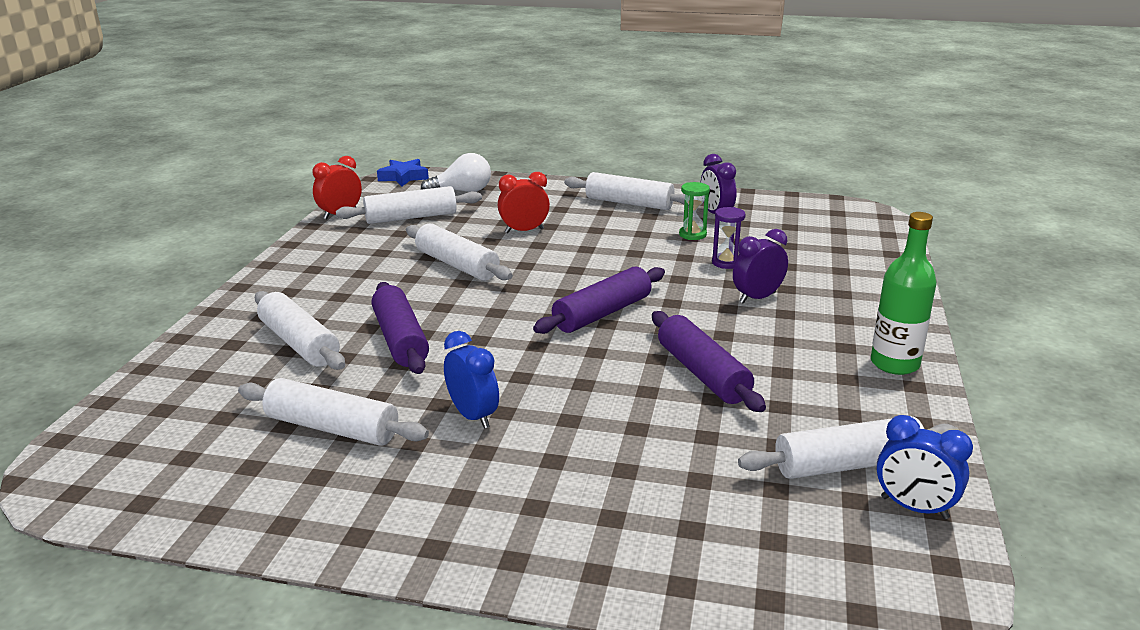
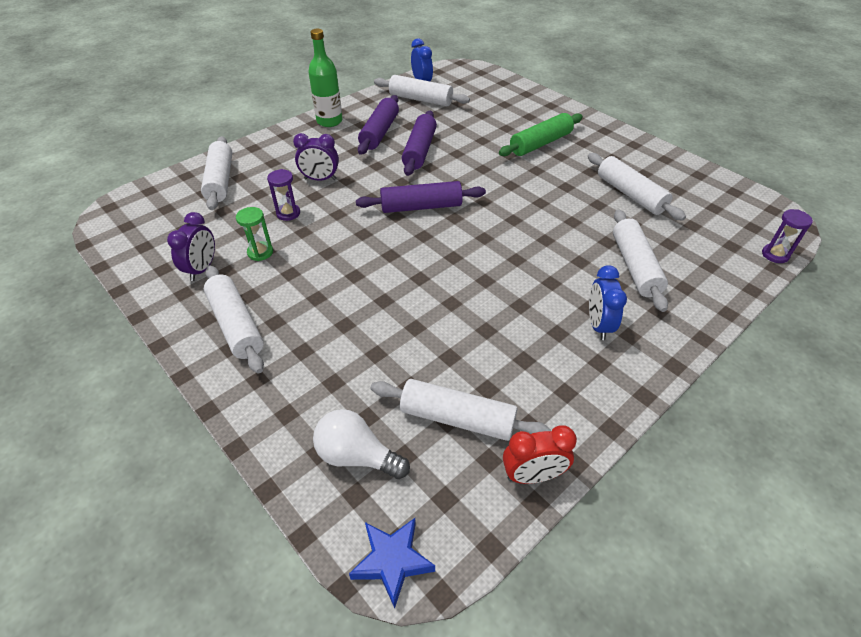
camera: 145 degrees left, 20 degrees up
(97, 418) = (775, 255): none -> purple hourglass
(400, 340) = (564, 240): purple rolling pin -> purple rolling pin (379, 132)
(457, 265) = (471, 304): white rolling pin -> white rolling pin (220, 180)
(473, 416) = (553, 173): blue clock -> blue clock (598, 325)
(524, 231) = (374, 328): red clock -> none
(536, 461) = (540, 143): none -> green rolling pin

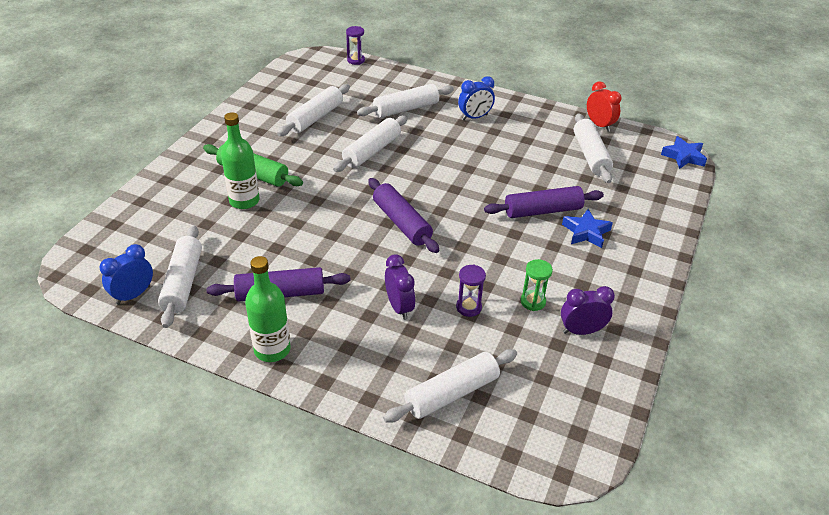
camera: 115 degrees left, 5 degrees down
(236, 325) = (615, 277): white rolling pin -> white rolling pin (372, 151)
(315, 334) = (586, 232): none -> blue star
(357, 456) = (648, 184): white light bulb -> none
(419, 150) = (305, 250): purple rolling pin -> purple rolling pin (542, 211)
(502, 134) = (244, 201): none -> green bottle

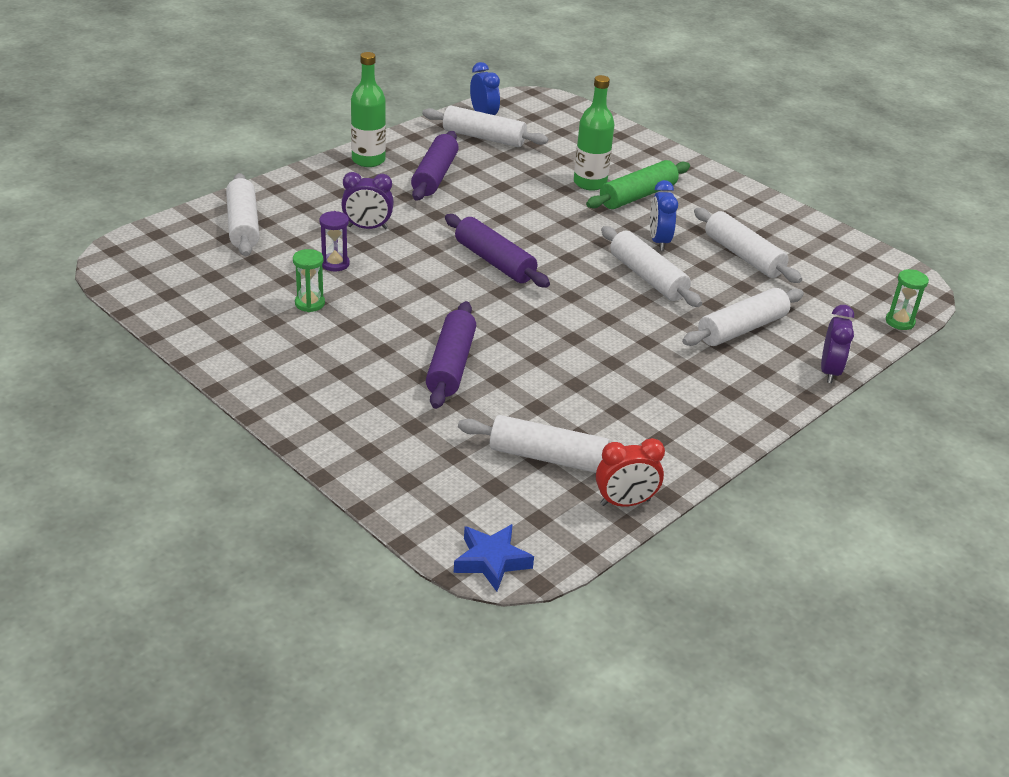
camera: 110 degrees right, 5 degrees down
(356, 60) = (900, 322): purple hourglass -> green hourglass
(402, 222) = (494, 261): purple rolling pin -> purple rolling pin turned 60 degrees clockwise
(406, 109) = (742, 329): white rolling pin -> white rolling pin turned 60 degrees clockwise
(475, 117) = (697, 382): blue clock -> blue clock (659, 241)
(581, 331) = (245, 318): purple clock -> purple clock (829, 371)
(586, 232) = (387, 383): blue star -> none

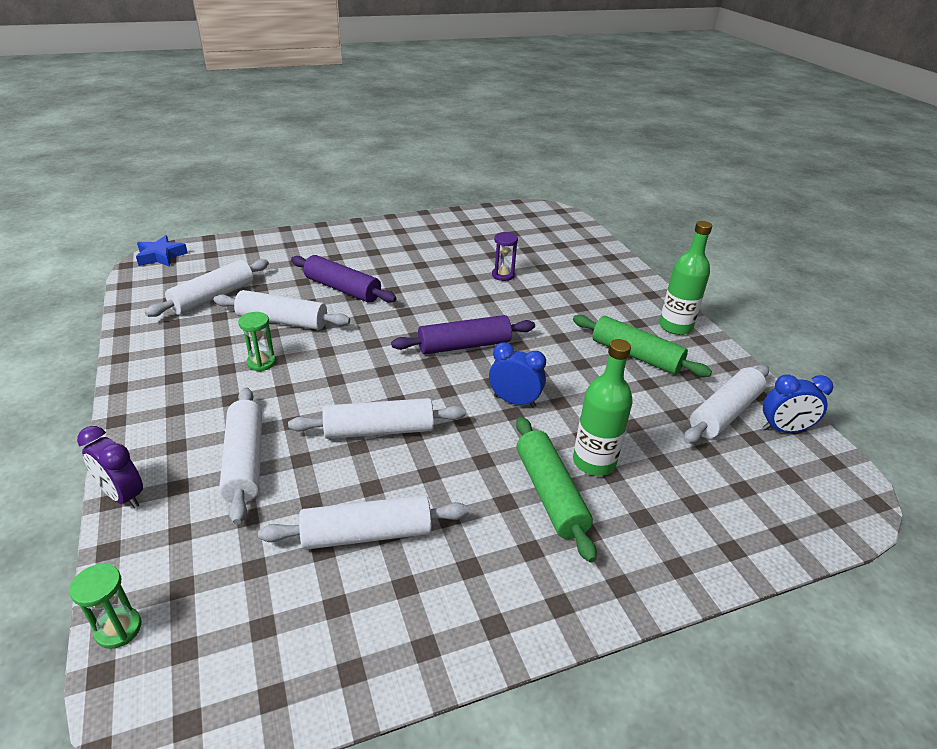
camera: 115 degrees right, 0 degrees up
(243, 225) = (575, 253): white rolling pin -> white rolling pin (282, 321)
(309, 303) = (457, 256): green hourglass -> green hourglass (261, 362)
(367, 227) = (551, 299): purple clock -> none
(435, 176) = (636, 355): purple rolling pin -> green rolling pin
(625, 502) = (138, 311): red clock -> none
(659, 241) = (440, 468): blue clock -> blue clock (514, 401)

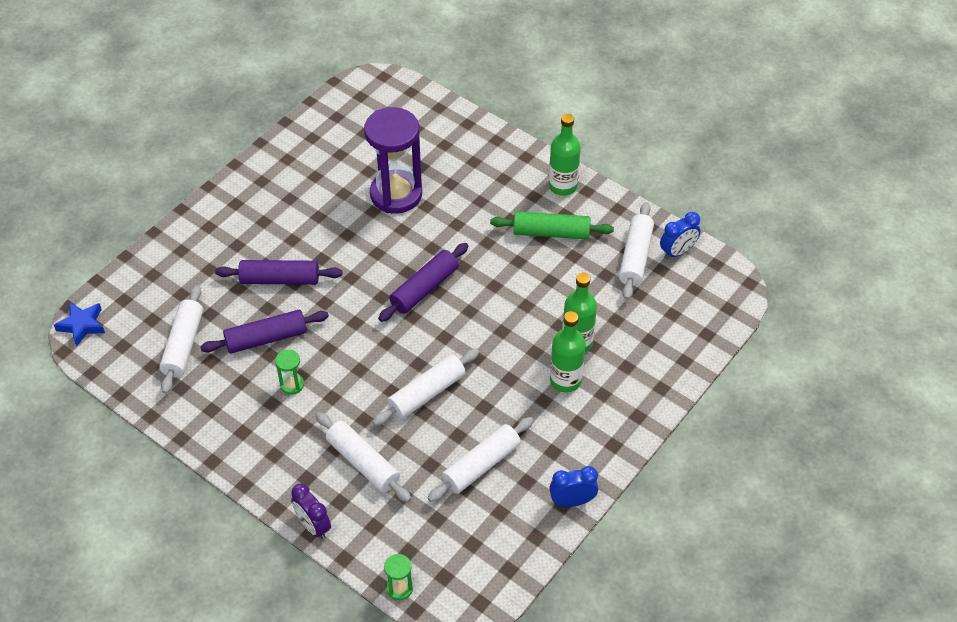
camera: 30 degrees left, 15 degrees up
(123, 495) = (313, 526): purple clock -> purple clock turned 45 degrees clockwise
(282, 321) = (266, 338): white rolling pin -> purple rolling pin
(503, 275) = (396, 194): purple hourglass -> purple hourglass, size x2.41
(514, 401) = (496, 321): blue clock -> blue clock (572, 501)
(550, 494) = (565, 380): green rolling pin -> green bottle

